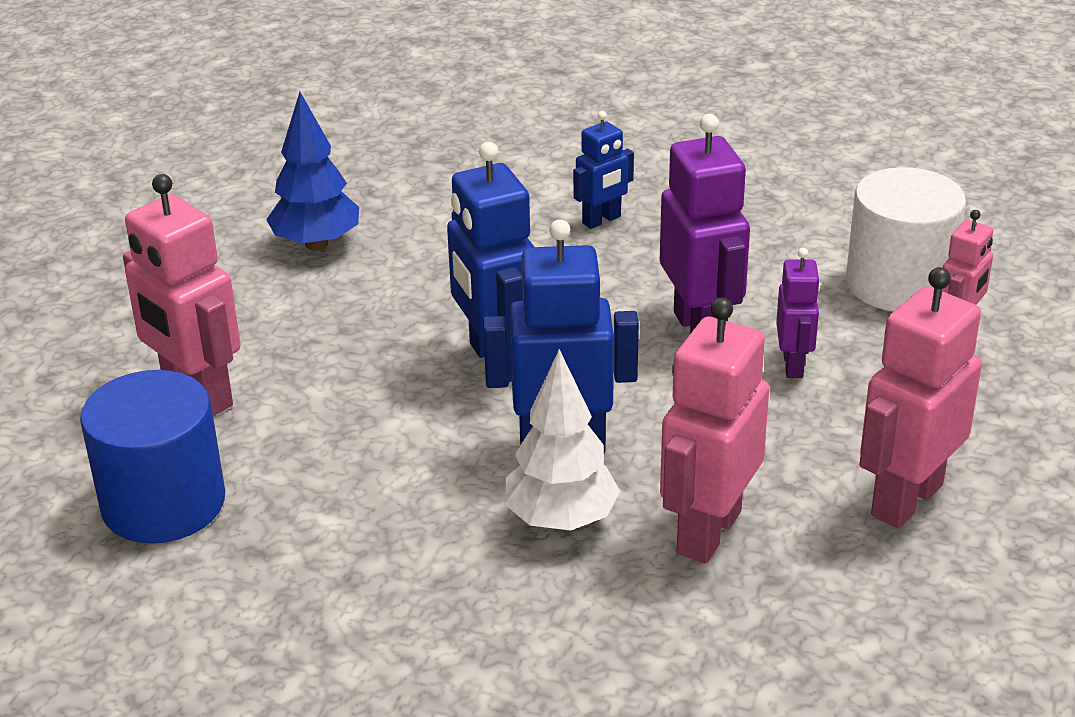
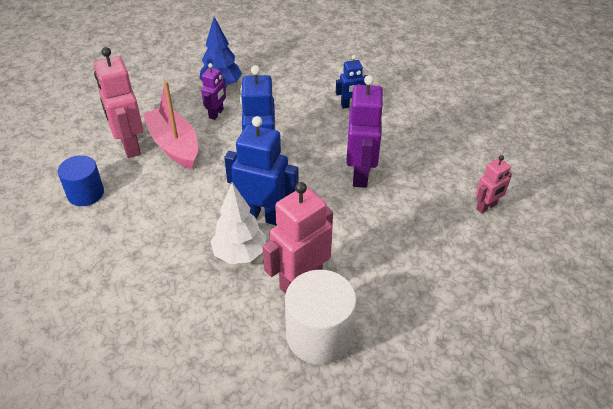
camera: 20 degrees right, 10 degrees up
(163, 503) = (85, 193): blue cylinder -> blue cylinder, size x0.66
(293, 371) = (174, 145): none -> pink boat
(793, 365) = (393, 205): purple robot -> purple robot (216, 114)
(899, 284) = (470, 176): white cylinder -> white cylinder (319, 335)
(905, 500) = (403, 294): pink robot -> none

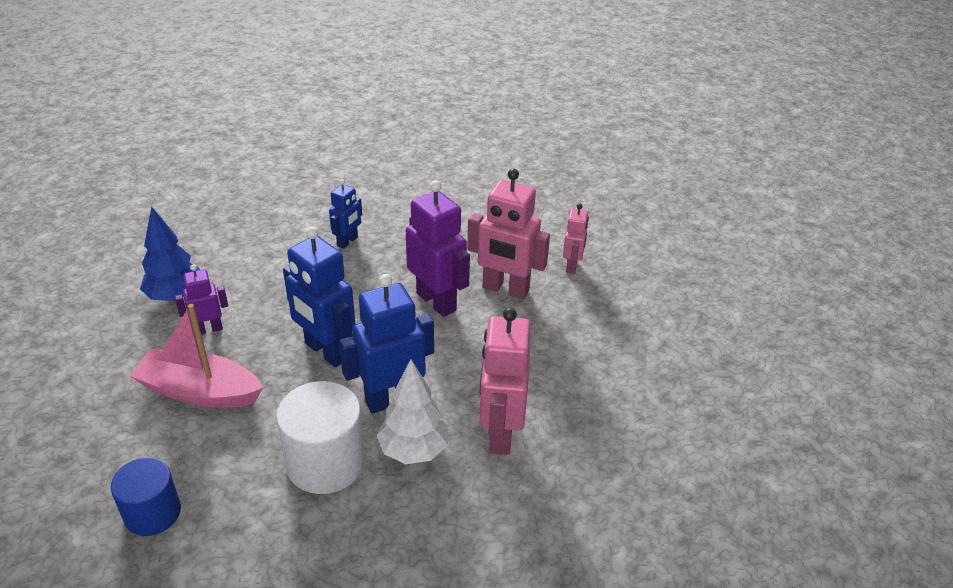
camera: 45 degrees left, 5 degrees down
(129, 146) = (141, 426): pink robot -> pink robot (505, 289)
(216, 114) = (208, 329): purple robot -> purple robot turned 90 degrees counterclockwise
(319, 335) = (572, 467): white cylinder -> white cylinder (325, 462)

